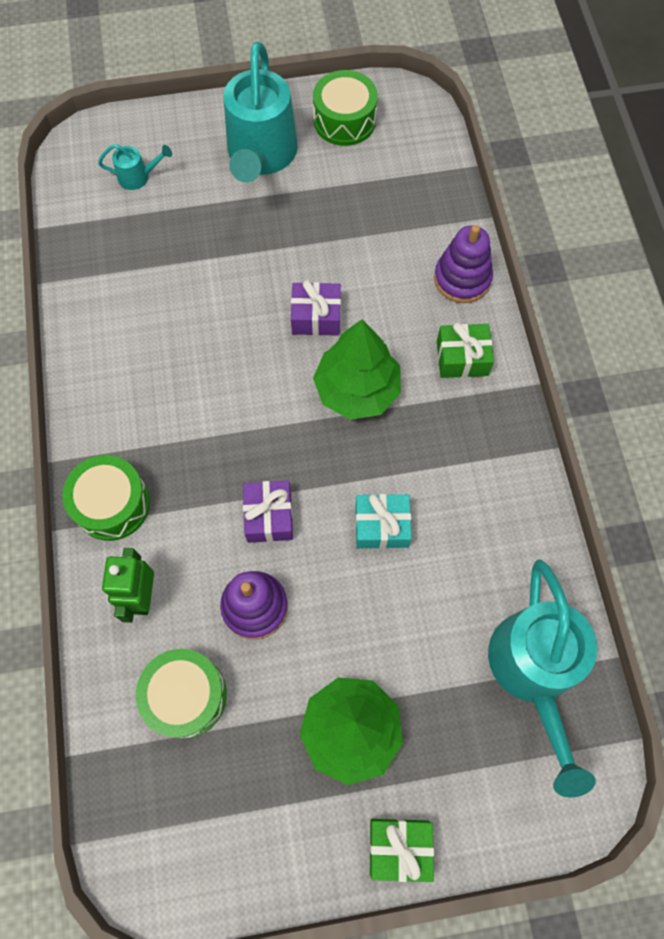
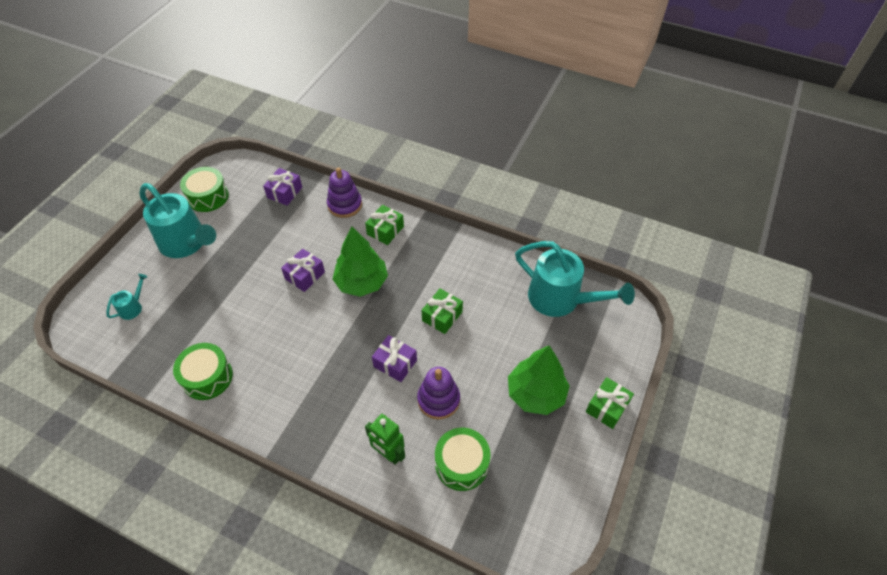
camera: 55 degrees left, 15 degrees down
(112, 504) = (321, 439): green drum -> green drum (207, 377)
(381, 526) = (442, 316): turquoise gift -> green gift
(422, 196) = (284, 192): none -> purple gift

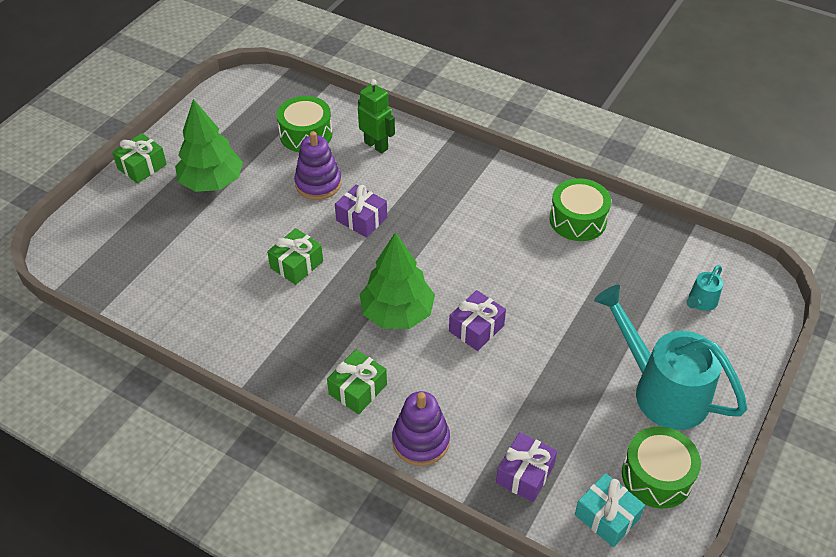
camera: 175 degrees left, 5 degrees down
(243, 176) = (606, 517): none -> turquoise gift
(561, 300) = (137, 273): turquoise watering can -> none

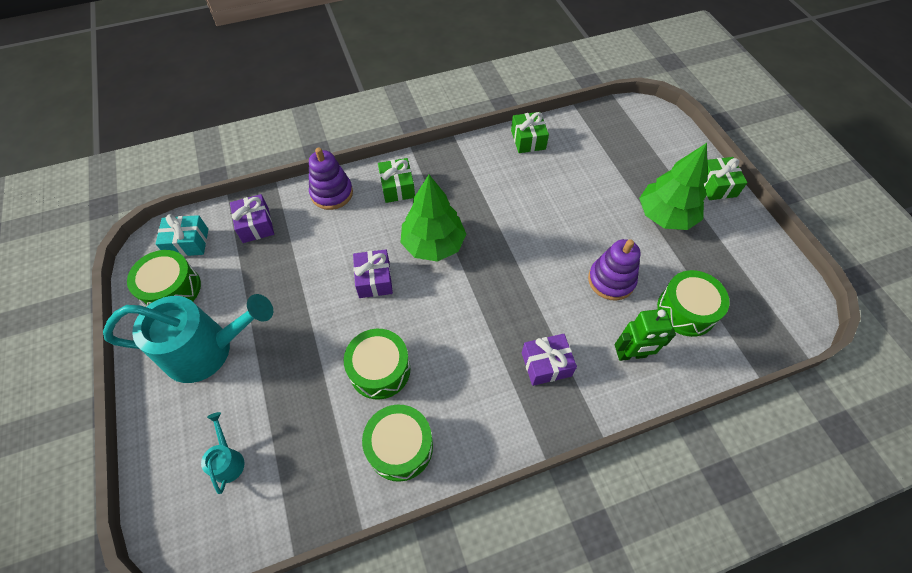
camera: 130 degrees right, 10 degrees up
(296, 264) = (531, 217): green gift -> green gift (528, 140)
(361, 219) = (544, 283): purple gift -> purple gift (546, 364)
(543, 268) = (380, 369): none -> green drum

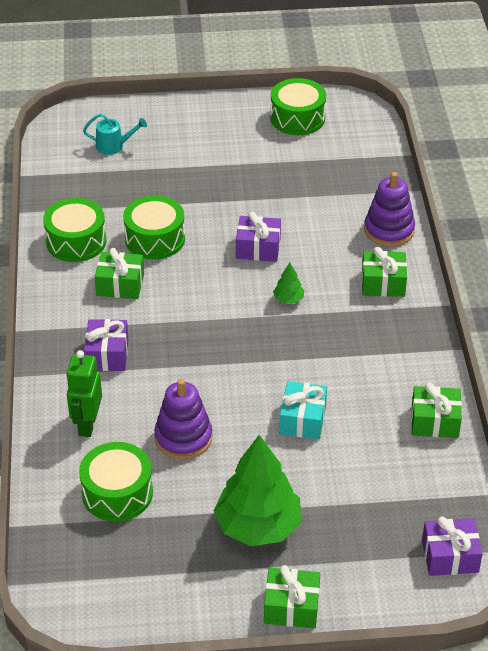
camera: 105 degrees right, 15 degrees down
(188, 243) = (351, 128): turquoise gift -> turquoise gift (303, 419)
(209, 350) = (222, 138): turquoise watering can -> none
(256, 225) = (360, 172): purple gift -> purple gift (450, 556)
(433, 244) = (288, 299): green tree -> green tree, size x0.42
(453, 382) = (120, 285): none -> green gift

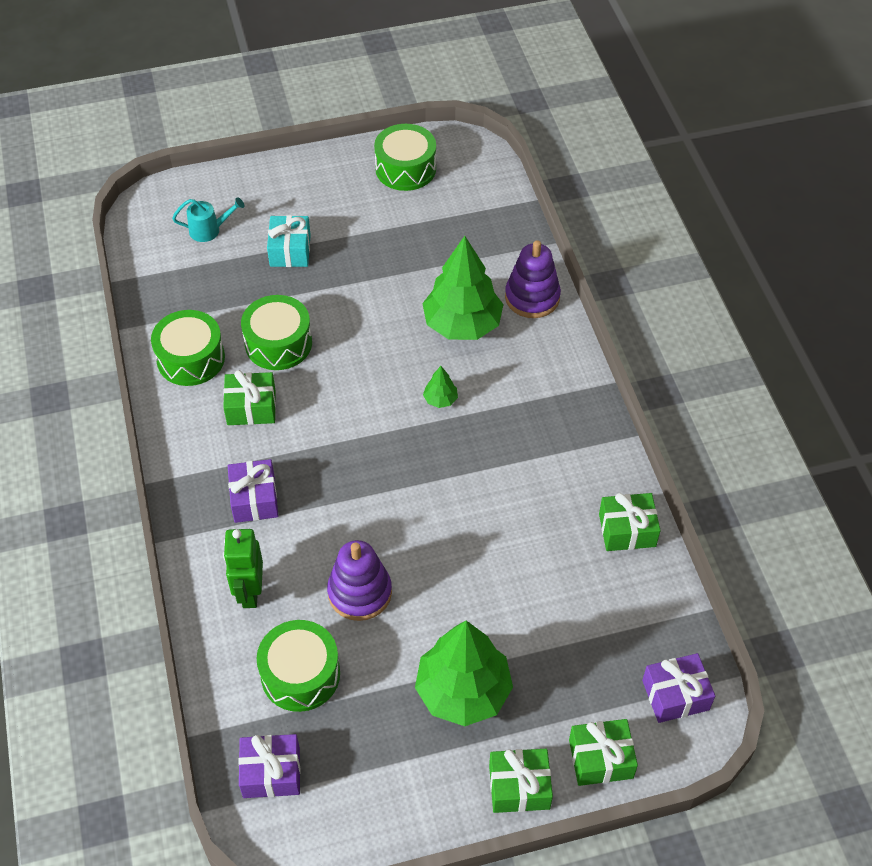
camera: 10 degrees left, 10 degrees up
(258, 248) = (394, 339): purple gift -> purple gift (271, 772)
(303, 419) = (485, 549): turquoise gift -> turquoise gift (290, 250)
(321, 244) = (462, 324): none -> green tree
(383, 283) = (538, 365): green gift -> green gift (600, 759)

